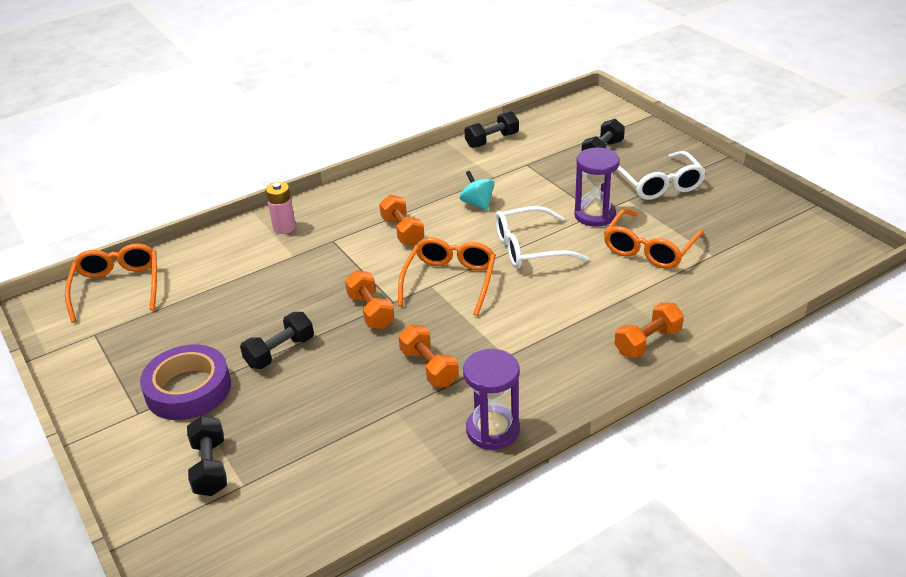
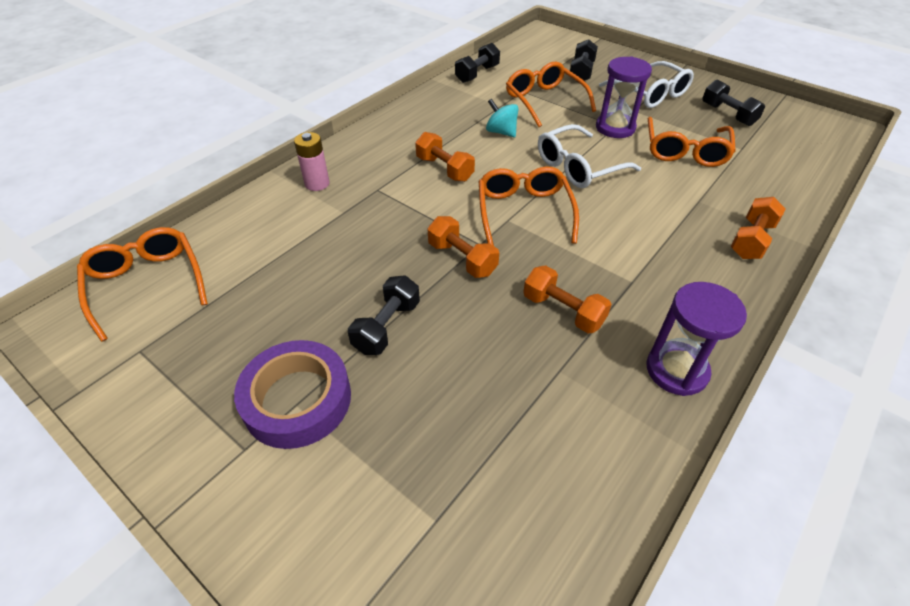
camera: 20 degrees left, 10 degrees up
(210, 467) = (379, 506): black dumbbell -> black dumbbell (727, 114)
(541, 177) = (544, 101): none -> orange glasses

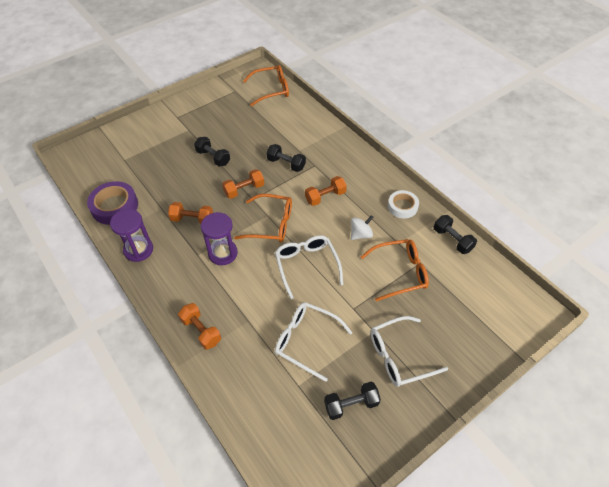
camera: 105 degrees right, 5 degrees up
(297, 399) = (190, 130): purple tape -> purple tape (114, 206)
(317, 184) = (327, 142): pink battery -> none
(438, 107) = (402, 206): none -> white tape
(501, 132) = (360, 234): turquoise spinning top -> white spinning top
(563, 311) = (192, 219): orange dumbbell -> orange dumbbell turned 45 degrees clockwise
(581, 72) = (447, 316): black dumbbell -> black dumbbell (286, 164)
(615, 128) = (350, 306): purple hourglass -> purple hourglass (223, 253)
(685, 151) = (305, 340): orange glasses -> white glasses

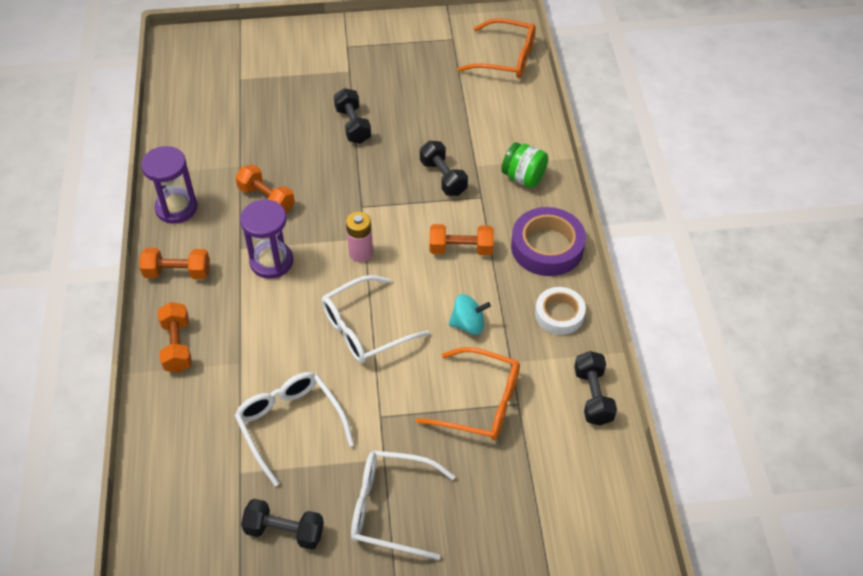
camera: 30 degrees right, 0 degrees up
(114, 206) = (187, 138): purple tape -> purple tape (547, 247)
(244, 190) = (360, 189): orange dumbbell -> orange dumbbell (177, 272)
(272, 224) = (361, 253): orange glasses -> pink battery
(306, 265) = (364, 329): white glasses -> white glasses turned 135 degrees counterclockwise
(329, 146) = (523, 177): none -> green jar
(360, 234) = (468, 324): white spinning top -> turquoise spinning top

